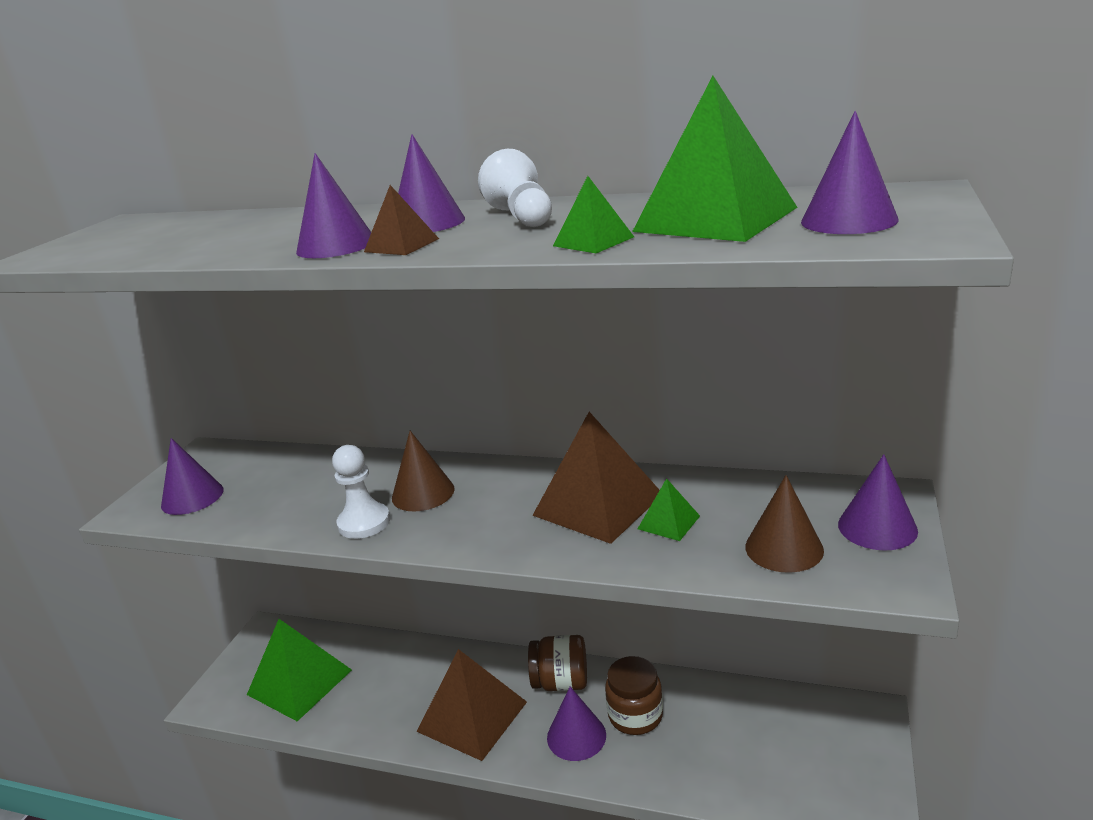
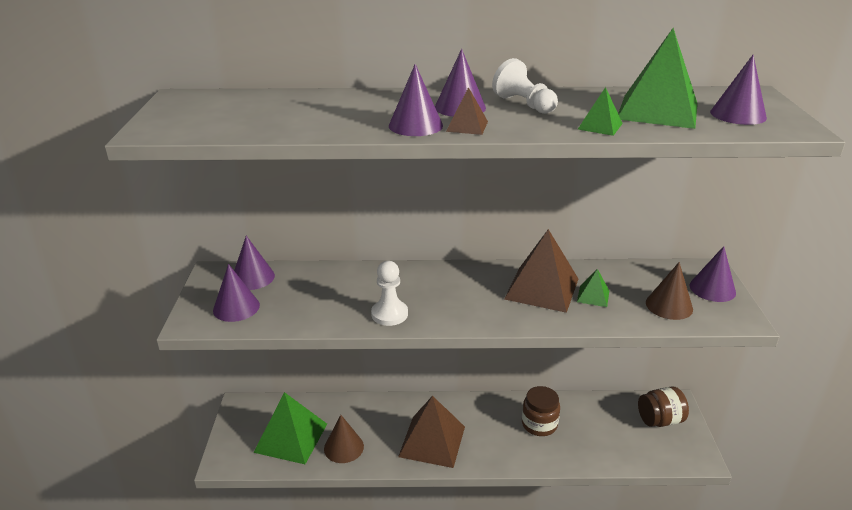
camera: 20 degrees left, 5 degrees up
(423, 493) = (417, 290): brown cone -> brown cone (343, 447)
(561, 682) = (481, 411): brown jar -> brown jar (660, 420)
(576, 736) = (508, 442): purple cone -> purple cone (253, 277)

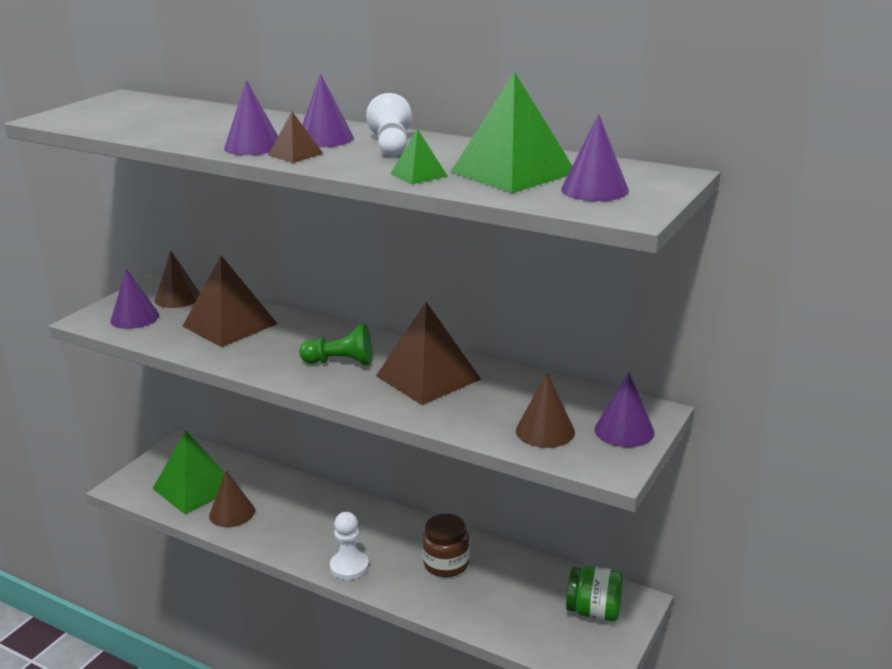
camera: 30 degrees right, 5 degrees down
(253, 277) = (178, 298): purple cone -> brown cone
(389, 314) = (252, 358): white pawn -> white pawn (349, 567)
(432, 441) = (319, 538): brown pyramid -> brown pyramid (230, 325)
(464, 296) = (341, 362): none -> green pawn
(593, 296) = (473, 399): green pyramid -> none
(660, 420) = (594, 611): brown jar -> green jar

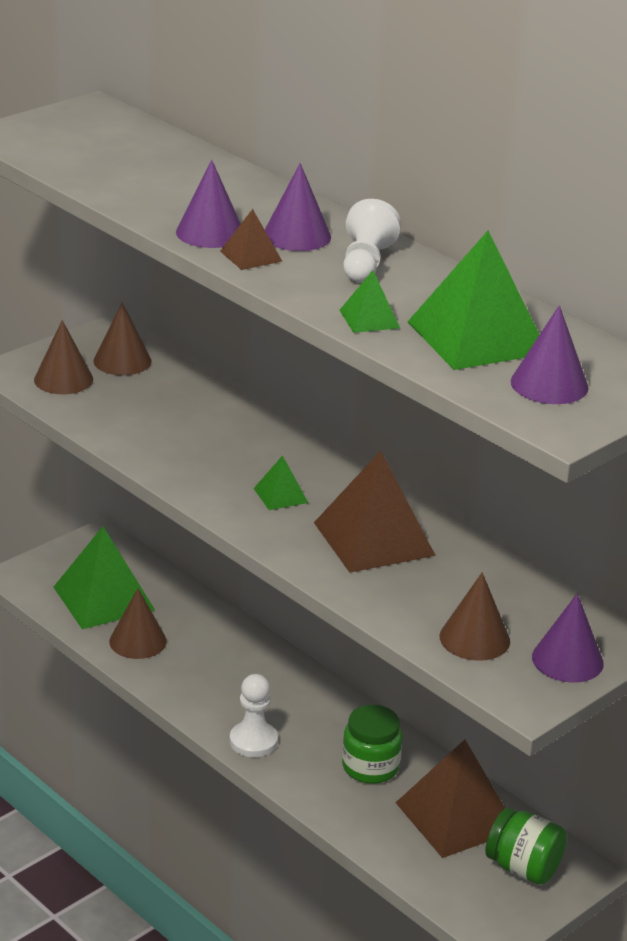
camera: 15 degrees right, 5 degrees up
(134, 318) = (63, 379): purple cone -> brown cone
(230, 325) = (171, 414): brown pyramid -> brown pyramid (456, 816)
(341, 362) = (280, 495): green pawn -> green pyramid
(446, 564) = (370, 767): brown jar -> green jar

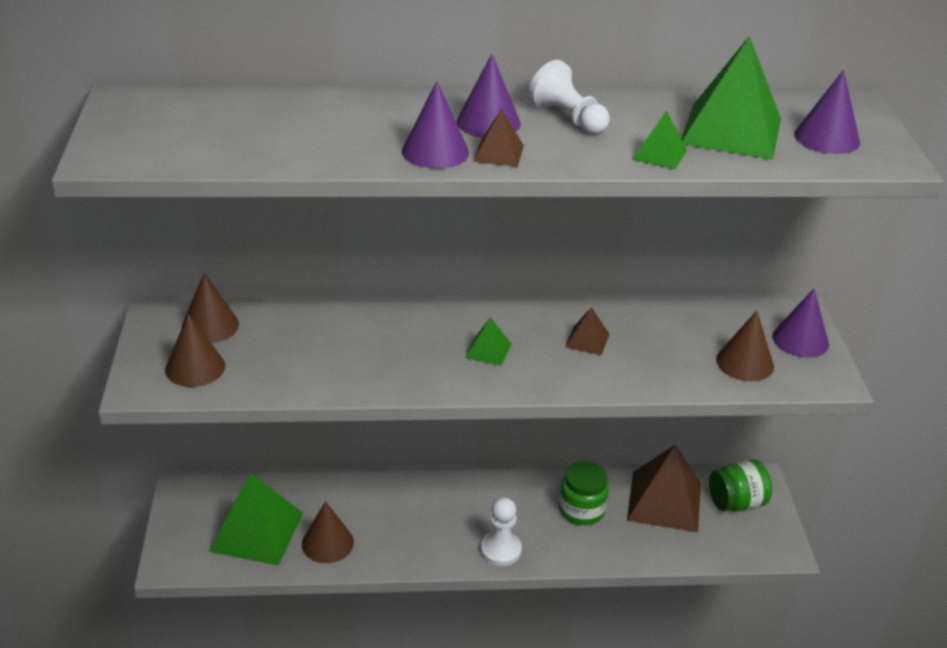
camera: 50 degrees left, 5 degrees up
(374, 539) = (587, 340): brown pyramid -> brown pyramid, size x0.47

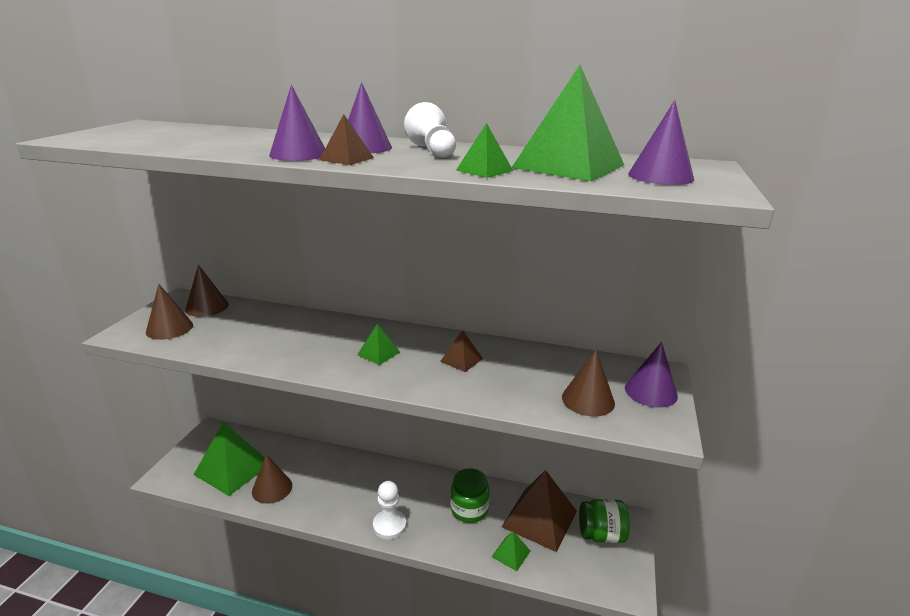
camera: 20 degrees right, 10 degrees down
(651, 546) = (511, 553): none -> green pyramid

